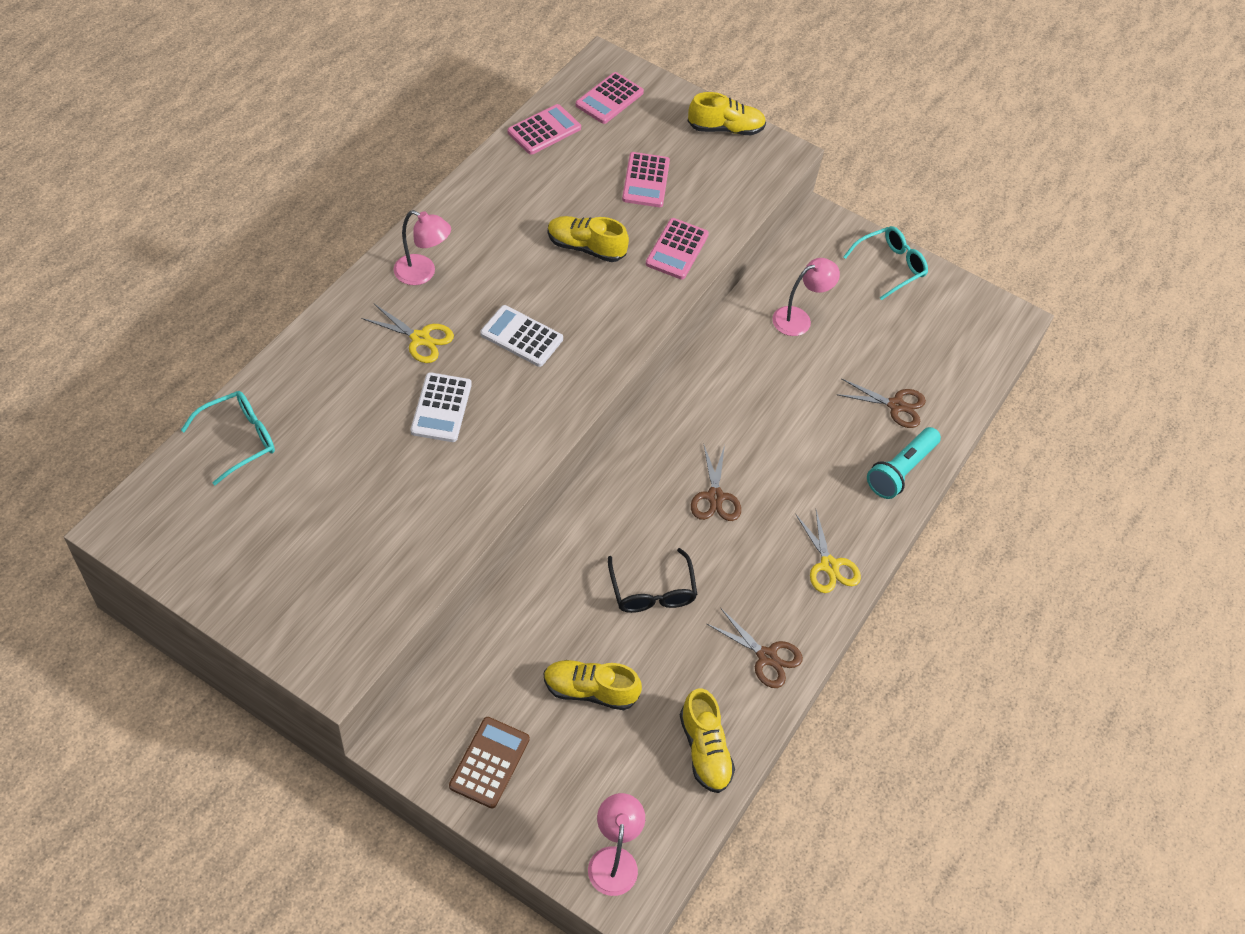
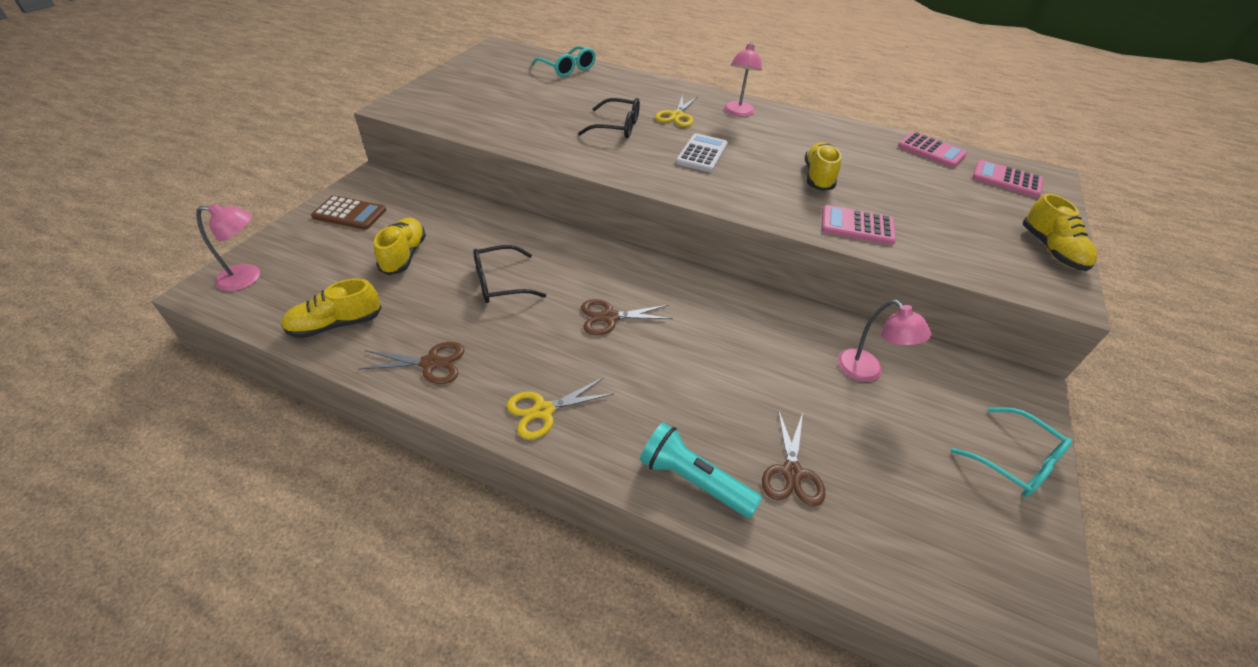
camera: 85 degrees right, 10 degrees down
(441, 408) = (617, 127): white calculator -> black glasses
(646, 180) = (927, 204): pink calculator -> none
(766, 656) = (430, 363): brown scissors -> brown scissors turned 120 degrees counterclockwise

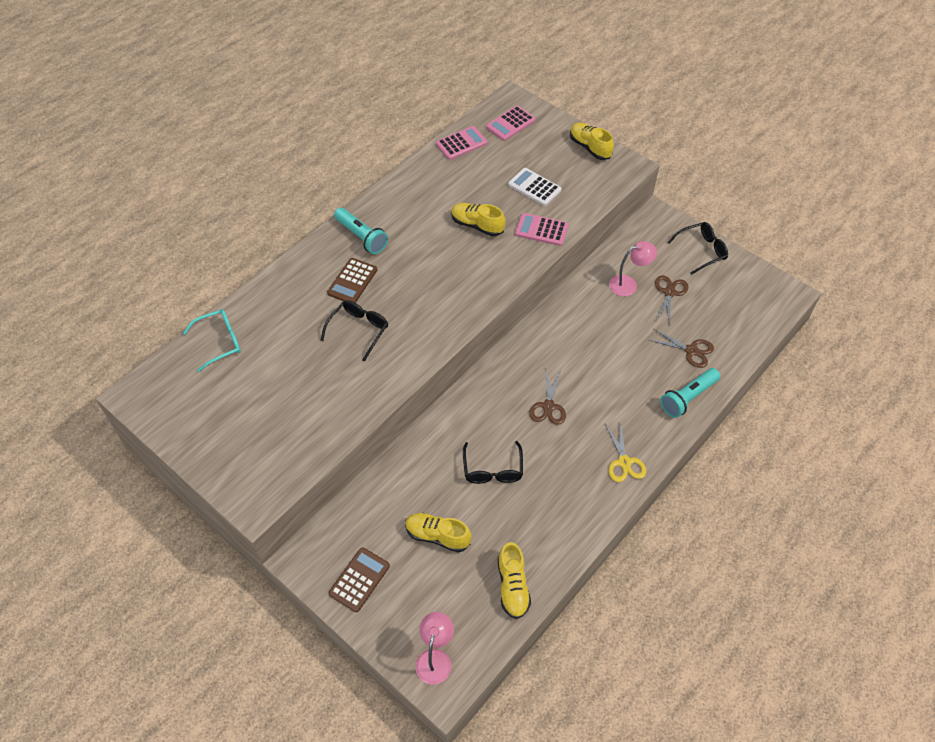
camera: 70 degrees left, 10 degrees up
(430, 363) = (568, 524): brown scissors -> brown scissors (669, 292)
(677, 116) = (352, 281): yellow scissors -> brown calculator
(702, 154) = (422, 284): white calculator -> white calculator (534, 187)
(738, 112) = (361, 237): pink lamp -> turquoise flashlight
(857, 226) = (541, 230): pink calculator -> pink calculator turned 75 degrees clockwise
(1015, 461) = (702, 250): turquoise glasses -> black glasses
(1051, 250) = (590, 147): yellow shoe -> yellow shoe turned 135 degrees counterclockwise

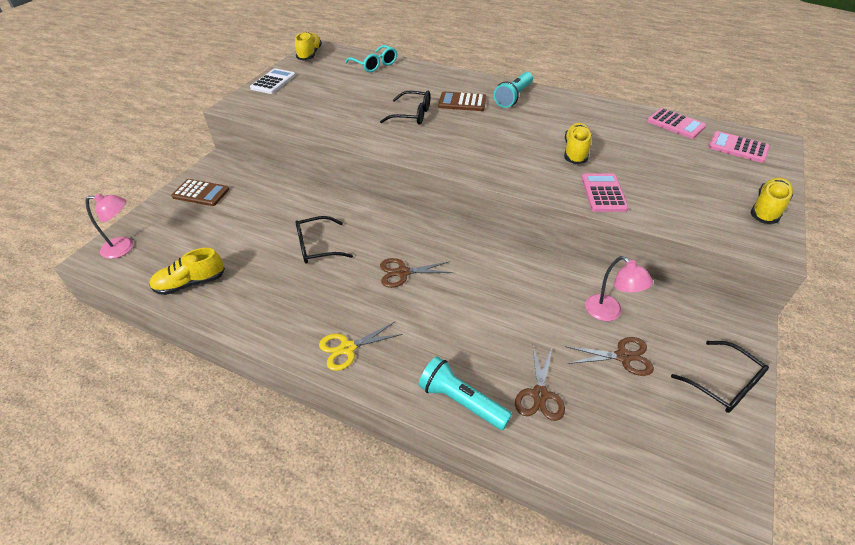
camera: 75 degrees right, 10 degrees down
(437, 536) = (243, 226): yellow shoe -> yellow shoe (309, 54)
(534, 187) = (661, 178): white calculator -> white calculator (273, 82)

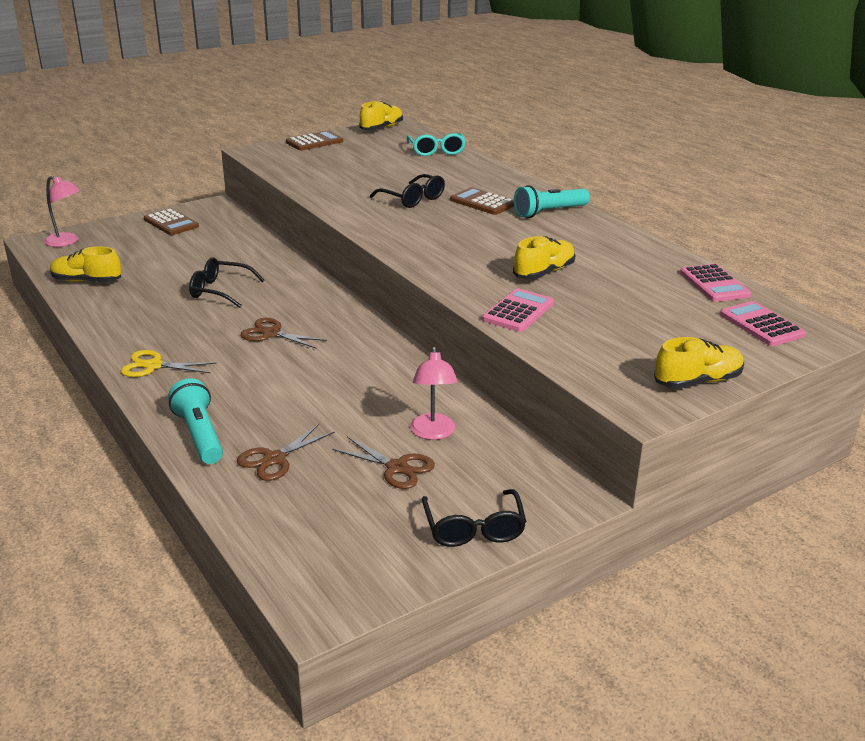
camera: 30 degrees right, 15 degrees down
(273, 82) = (314, 142): white calculator -> brown calculator

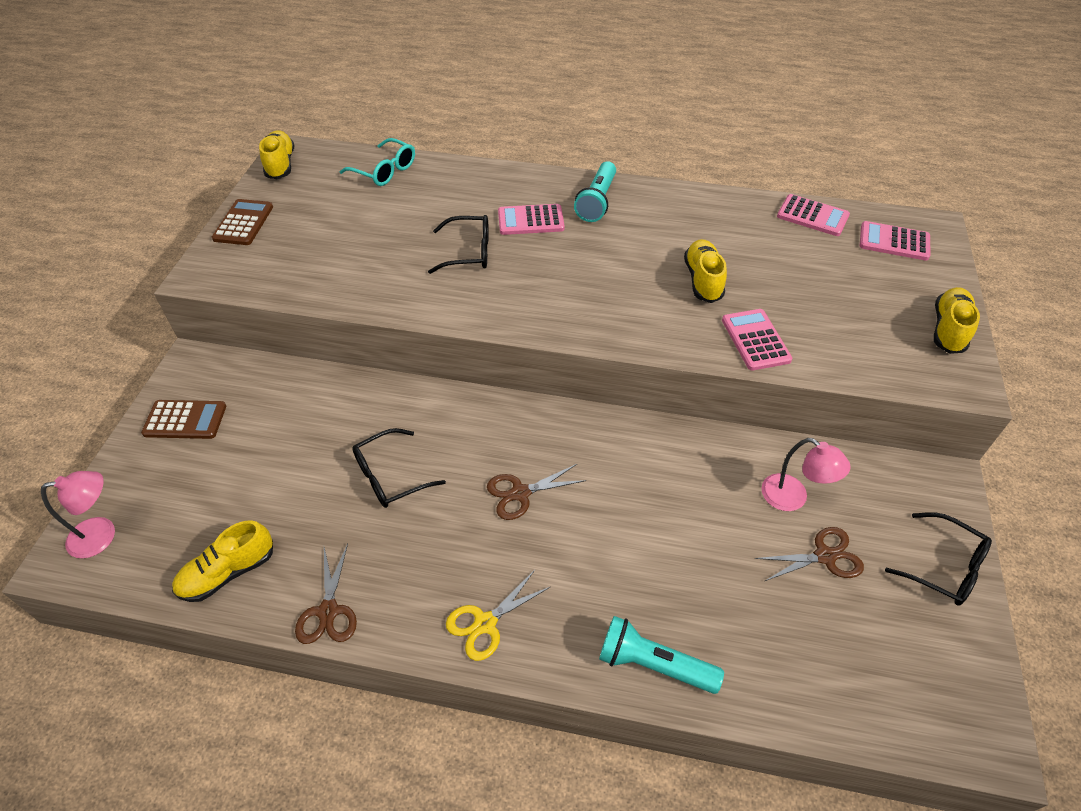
camera: 45 degrees left, 20 degrees up
(275, 459) = (743, 632): brown scissors -> brown scissors (328, 611)
(482, 202) = (530, 220): brown calculator -> pink calculator

